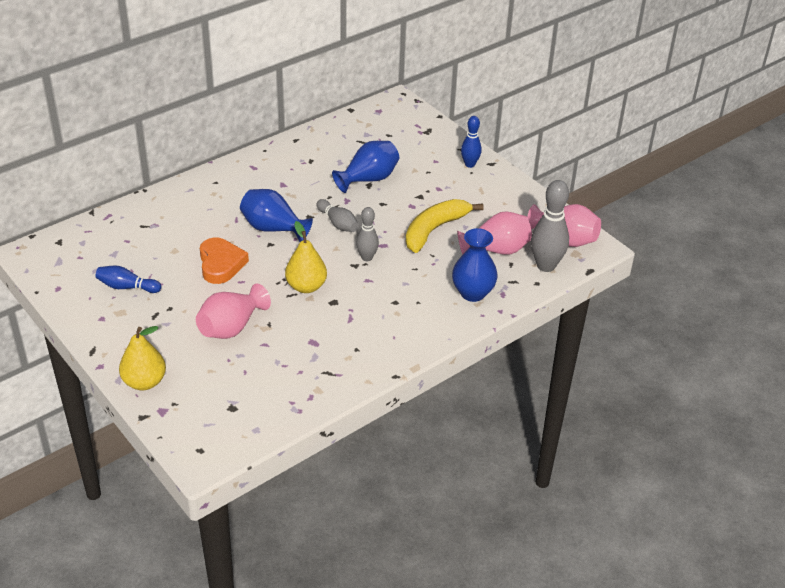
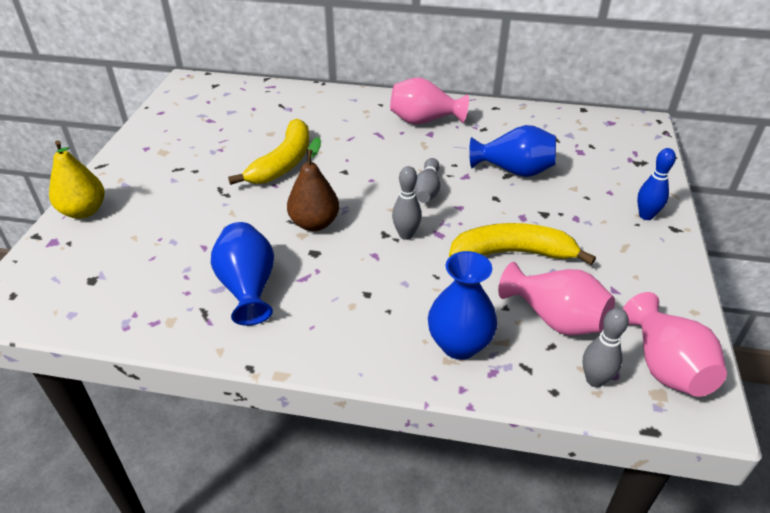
camera: 50 degrees right, 0 degrees up
(127, 287) = (197, 138): blue bowling pin -> none
(221, 264) = (283, 162): orange heart -> yellow banana
(231, 327) = (206, 215): pink vase -> pink vase (424, 121)
(273, 228) = (366, 161): blue vase -> blue vase (248, 288)
(306, 286) = (314, 223): yellow pear -> brown pear
(546, 266) = (595, 380): grey bowling pin -> grey bowling pin, size x0.60

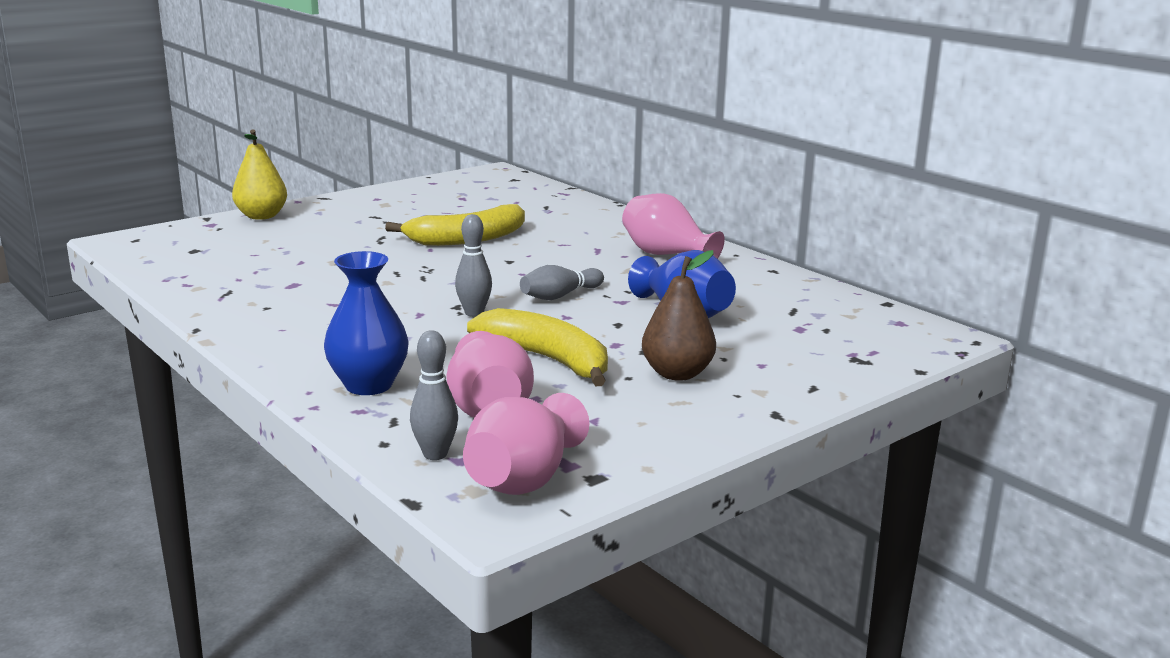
camera: 40 degrees right, 20 degrees down
(248, 288) = (283, 292): blue vase -> none
(314, 223) = (412, 279): brown pear -> brown pear (677, 374)
(646, 215) = (763, 393): blue bowling pin -> none

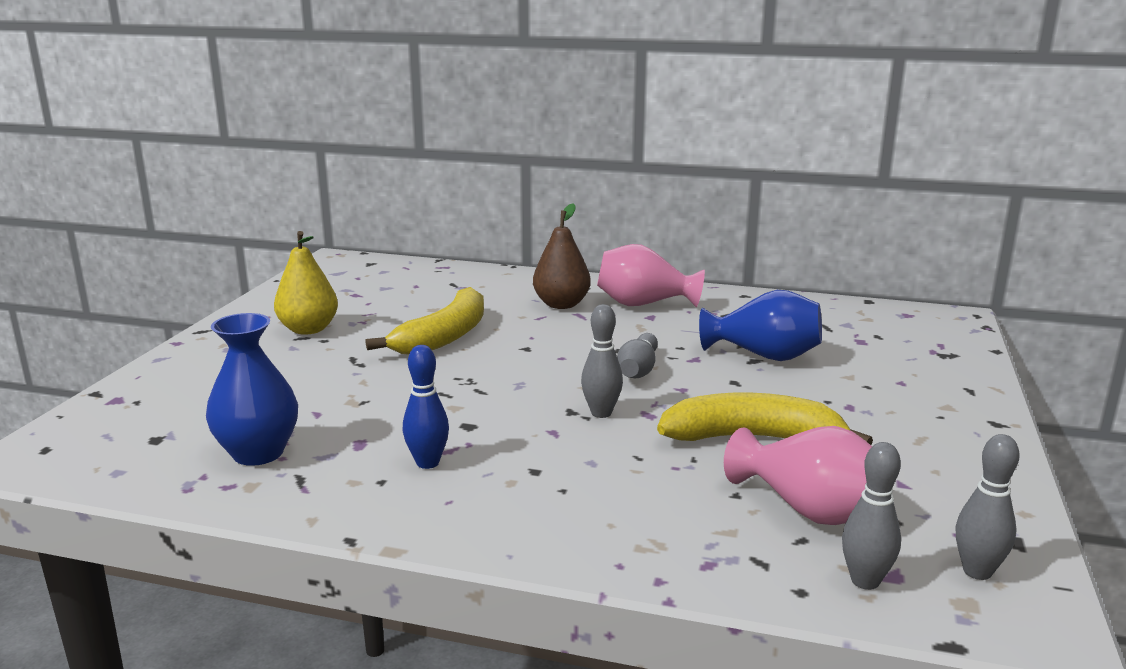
camera: 35 degrees left, 0 degrees up
(261, 216) = (166, 372): yellow pear -> yellow pear (308, 329)
(309, 306) = (427, 463): none -> blue bowling pin
(368, 385) = (661, 531): blue vase -> blue vase (258, 453)
(523, 480) = (977, 571): pink vase -> grey bowling pin
(677, 374) = (868, 413): brown pear -> brown pear (561, 304)

